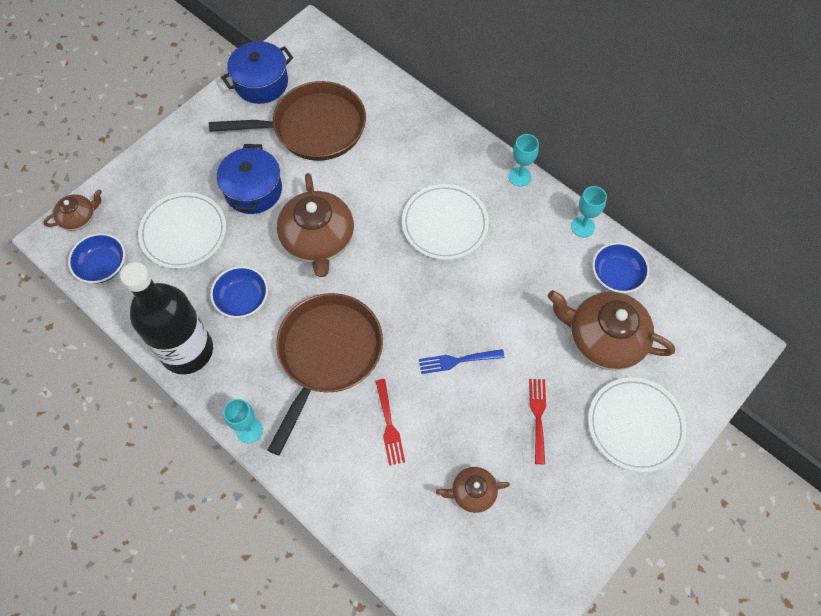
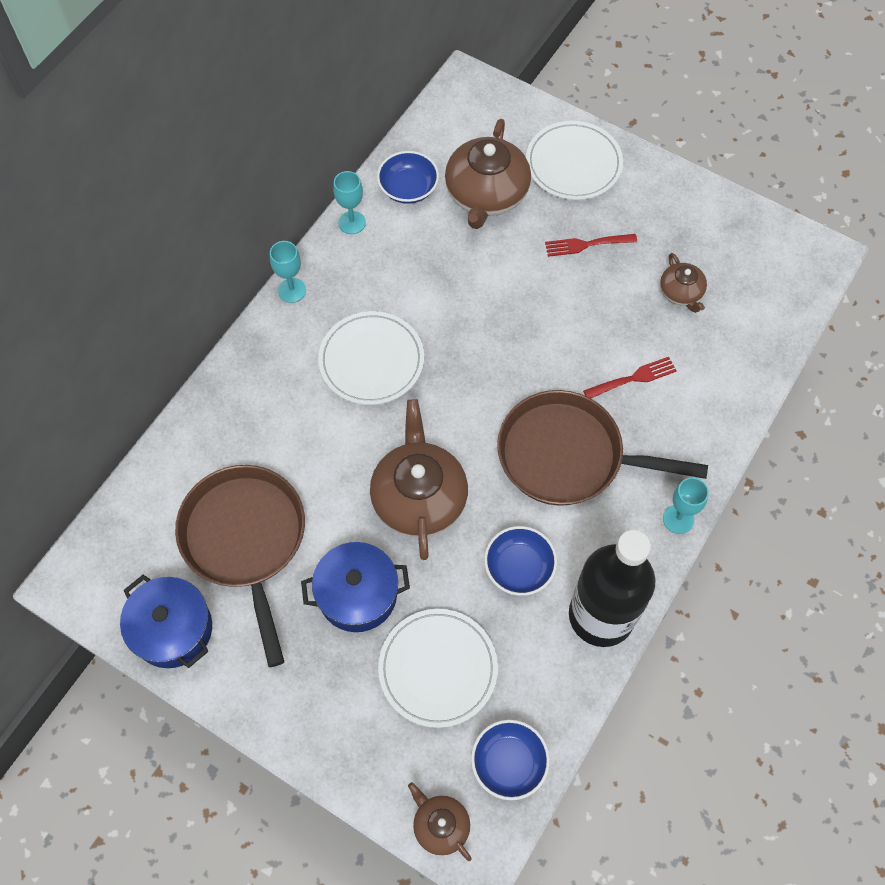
camera: 100 degrees left, 0 degrees up
(318, 240) = (419, 497): brown teapot -> brown teapot turned 75 degrees counterclockwise
(457, 361) = (543, 324): blue fork -> none

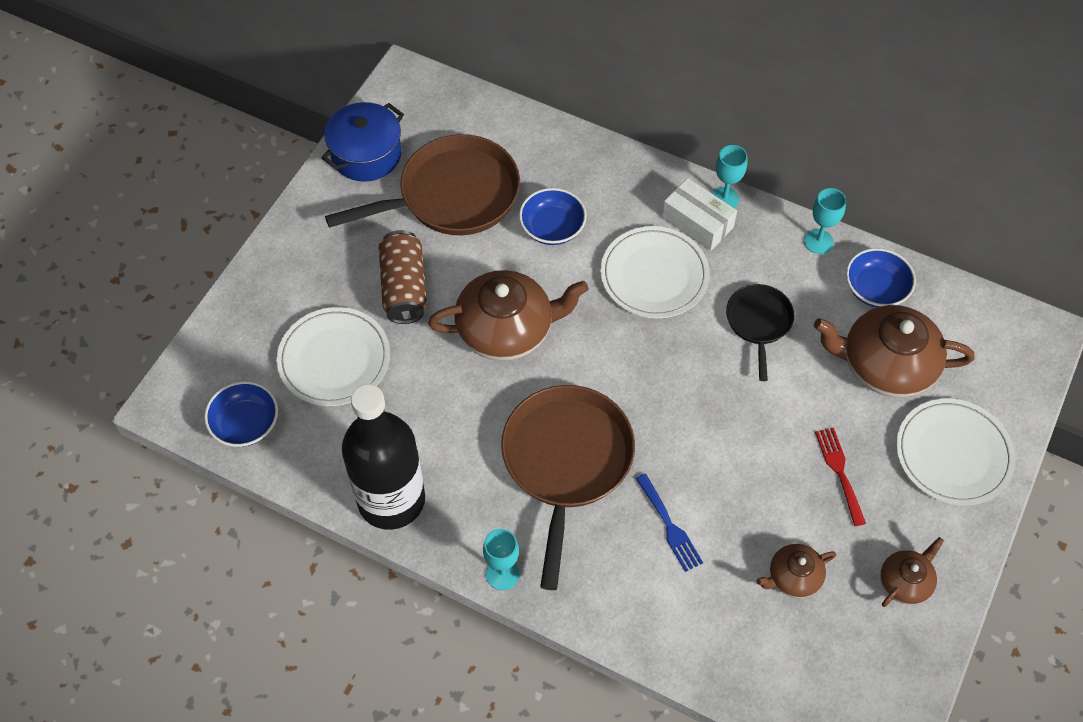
camera: 85 degrees right, 5 degrees down
(315, 316) = (697, 222): none -> white box
(357, 594) = (404, 288): blue pot -> brown can
(434, 282) = (758, 323): none -> black pan
(440, 825) = (192, 372): brown teapot -> brown teapot (905, 582)
(519, 567) = (438, 422): blue bowl -> blue bowl (552, 227)
(633, 378) = (669, 526): red fork -> blue fork

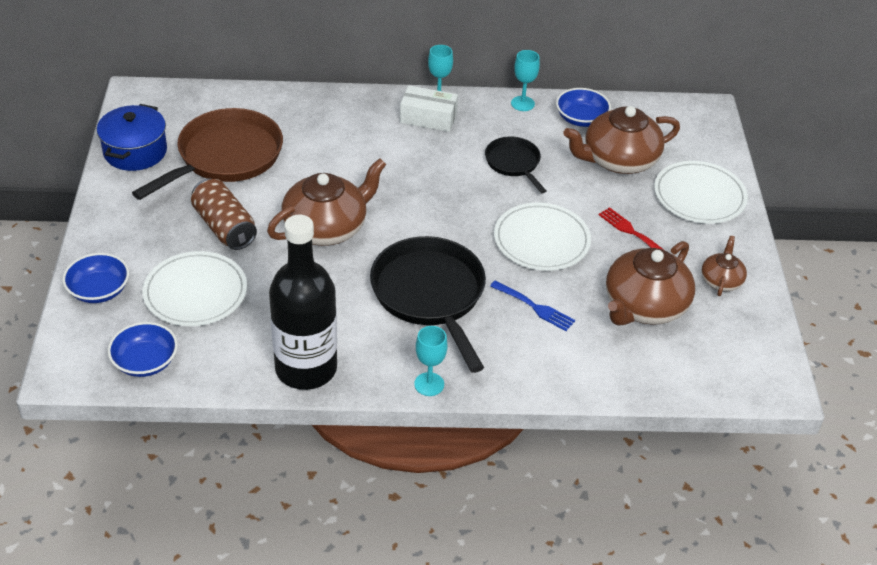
camera: 30 degrees left, 15 degrees down
(552, 227) = (320, 153): blue bowl -> blue bowl (99, 290)
(566, 462) = (430, 295): brown pan -> black pan
(654, 275) = (418, 159): white plate -> white plate (541, 240)
(793, 577) = (644, 306): brown teapot -> brown teapot, size x1.93

